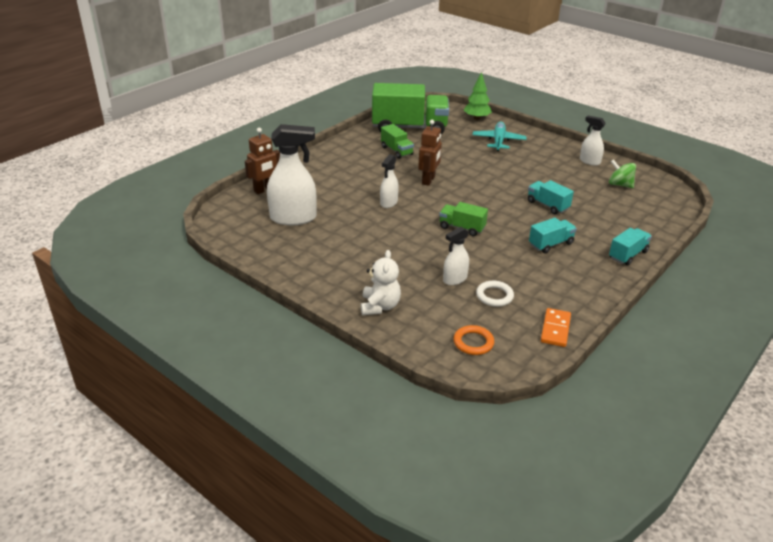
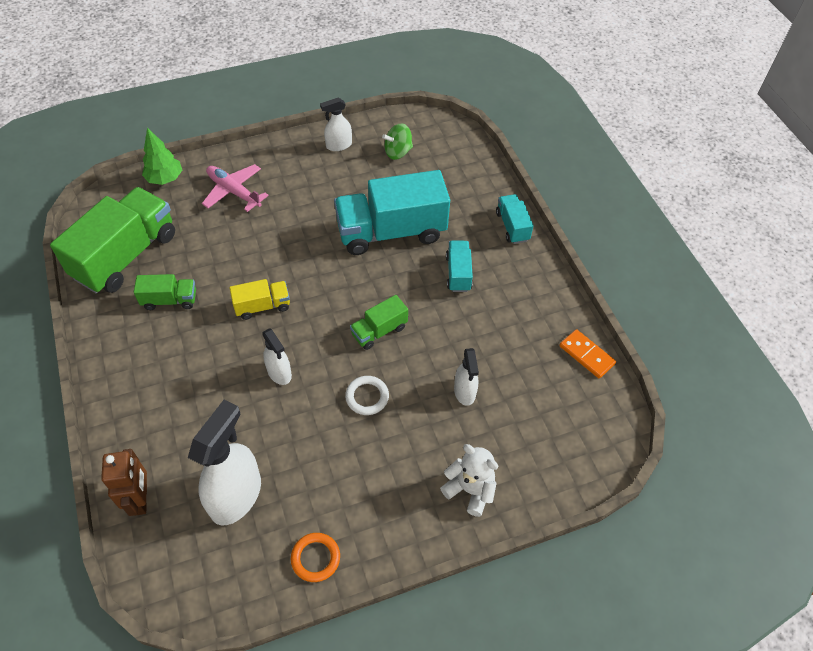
camera: 60 degrees left, 20 degrees up
(428, 180) = (262, 306): brown robot -> yellow truck
(473, 342) = (571, 435): orange ring -> orange ring (315, 558)
(494, 296) = (511, 373): white ring -> white ring (367, 397)
(498, 141) = (234, 191): turquoise plane -> pink plane
(547, 205) = (391, 232): turquoise truck -> turquoise truck, size x2.08

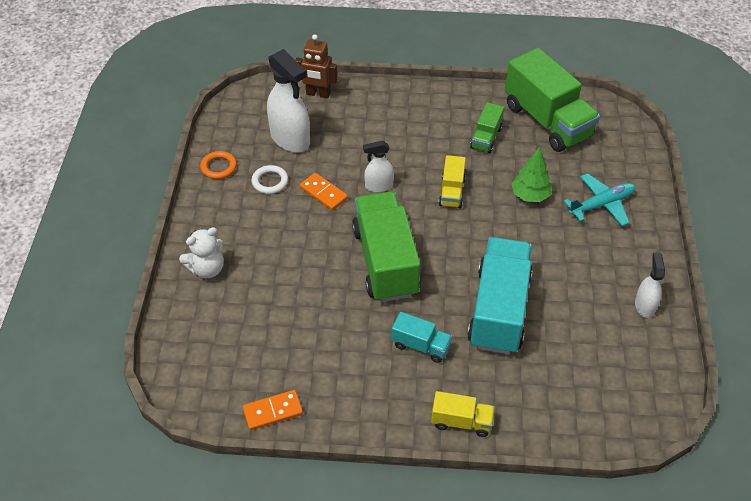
camera: 115 degrees right, 5 degrees down
(165, 179) = (636, 161): green tree -> green tree (530, 195)
(234, 191) = (601, 204): pink plane -> turquoise plane
(311, 421) = (323, 193): none -> orange domino
(367, 397) = (325, 233): white ring -> white ring (270, 181)
(379, 331) = (385, 261): green truck -> green truck, size x2.08
(398, 152) = (616, 356): green spinning top -> none
(464, 392) = (291, 299): white spray bottle -> none
(512, 226) = (461, 422): turquoise truck -> yellow truck

